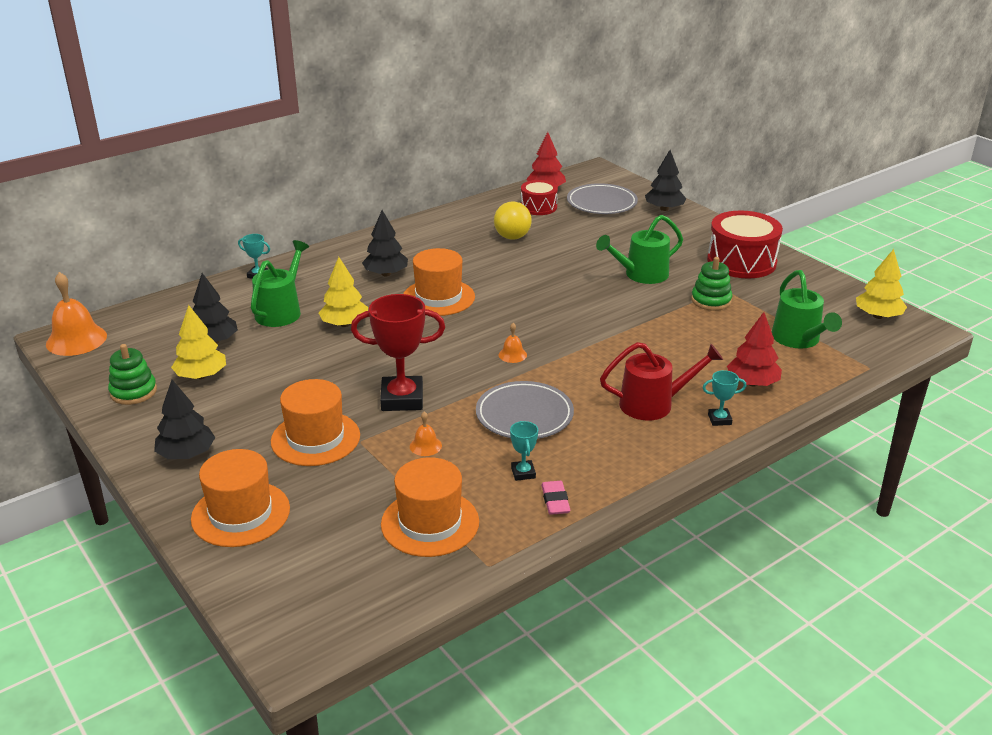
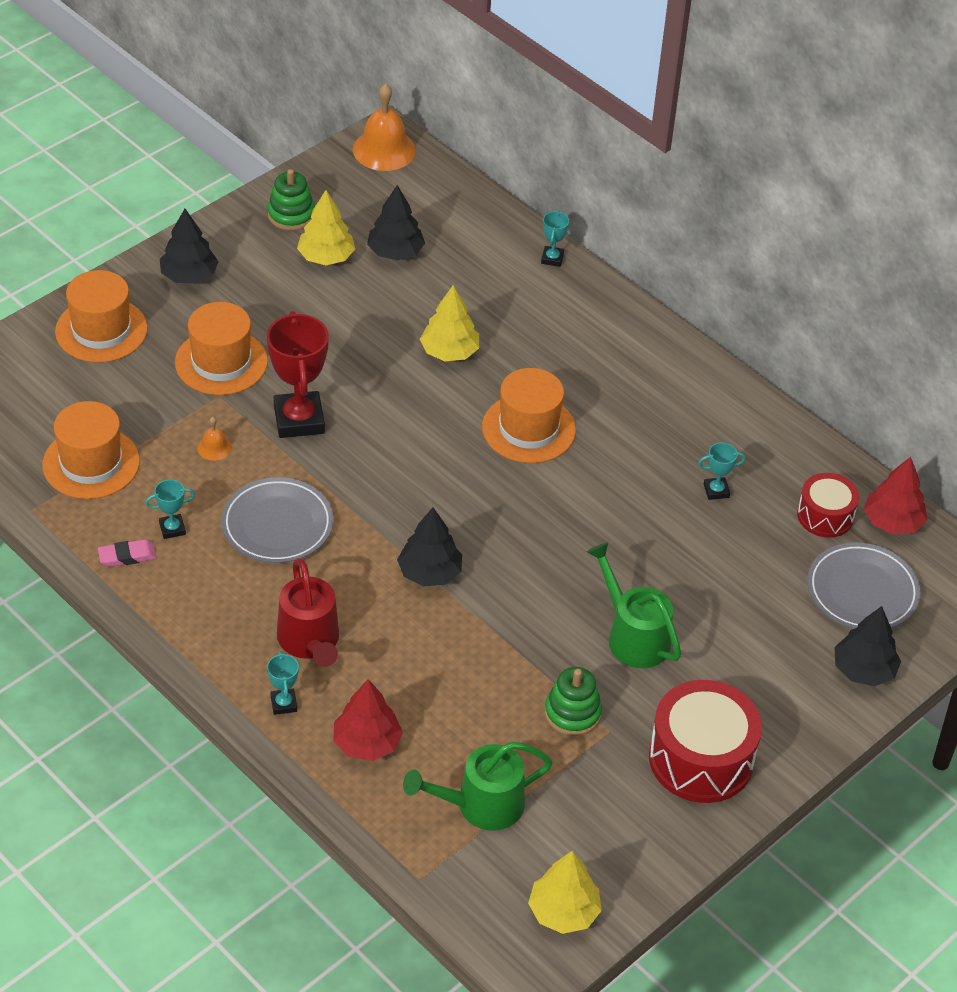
camera: 80 degrees right, 15 degrees up
(281, 311) = (471, 294): green watering can -> none
(386, 274) = (580, 372): black tree -> black tree (430, 573)
(512, 237) = (716, 491): yellow ball -> turquoise trophy
(512, 355) = (402, 508): orange bell -> none

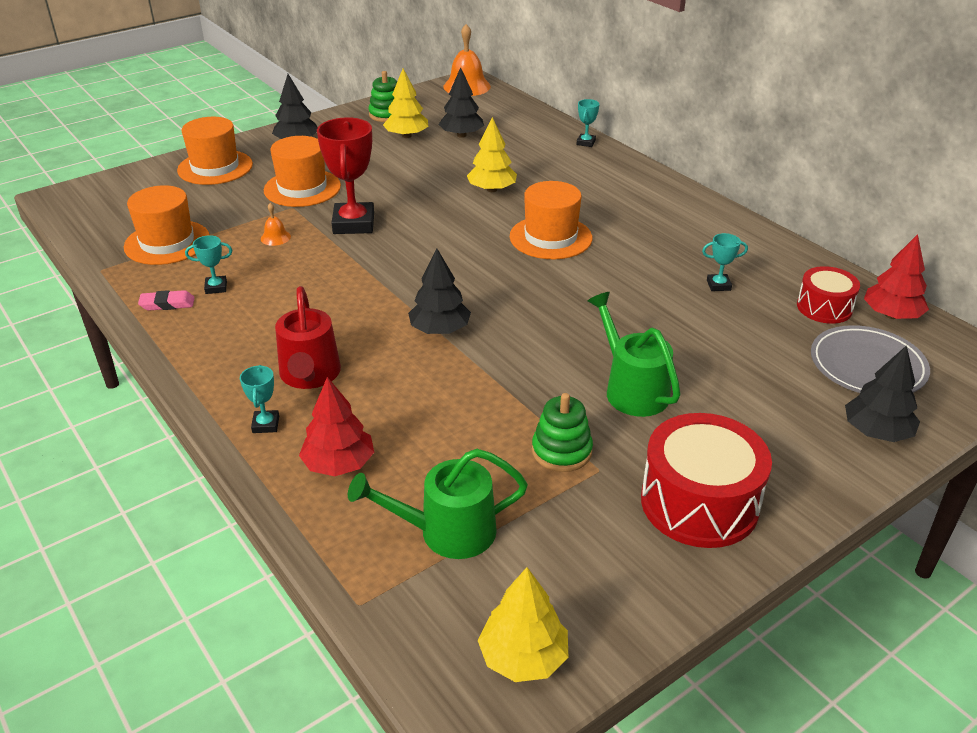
camera: 10 degrees right, 10 degrees down
(277, 525) = (310, 289): grey plate -> none

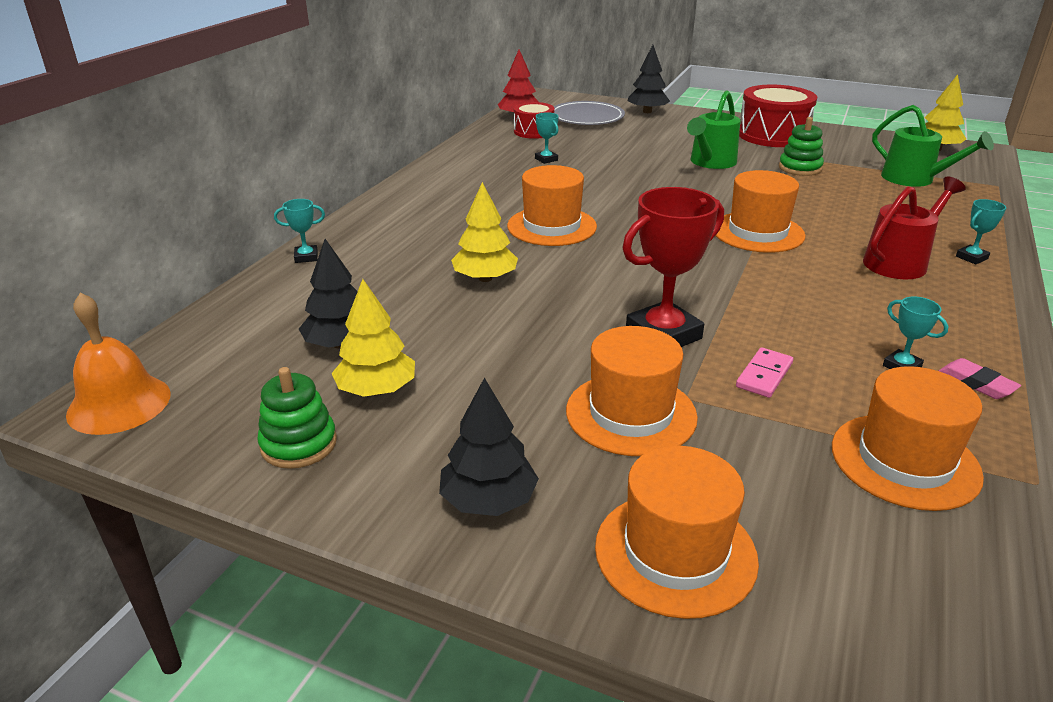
camera: 120 degrees left, 5 degrees down
(275, 237) = (764, 375): orange bell -> pink domino
(339, 464) = (942, 221): red tree -> none
(440, 330) = (757, 232): black tree -> orange hat

